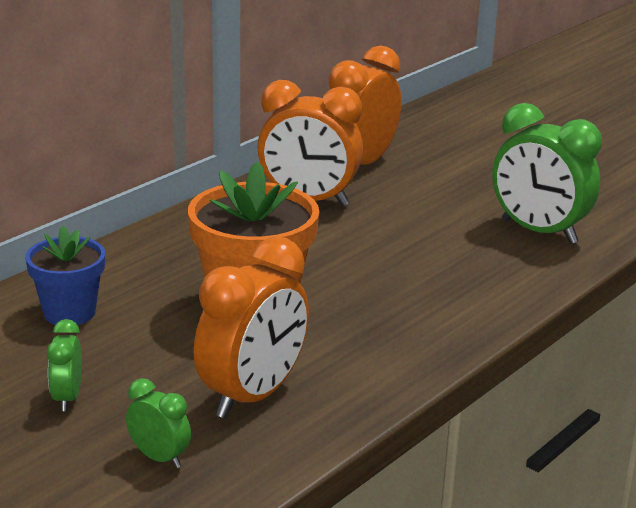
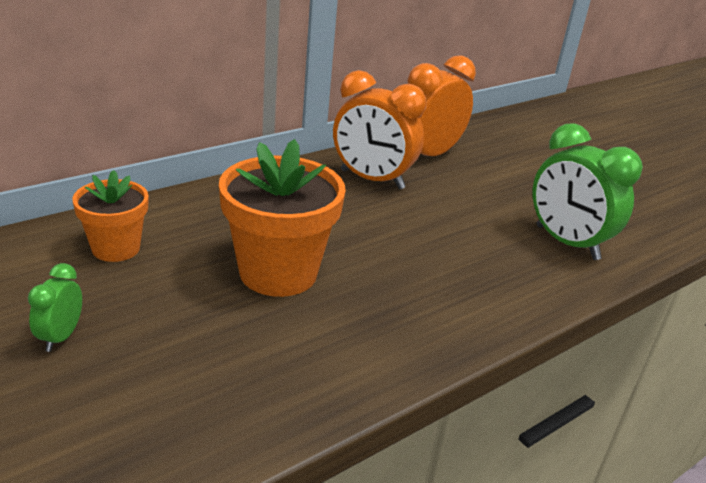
camera: 10 degrees right, 5 degrees up
(69, 313) = (116, 248): blue flower pot -> orange flower pot
(159, 458) = (106, 425): green clock -> none
(252, 396) = (232, 369): orange clock -> none

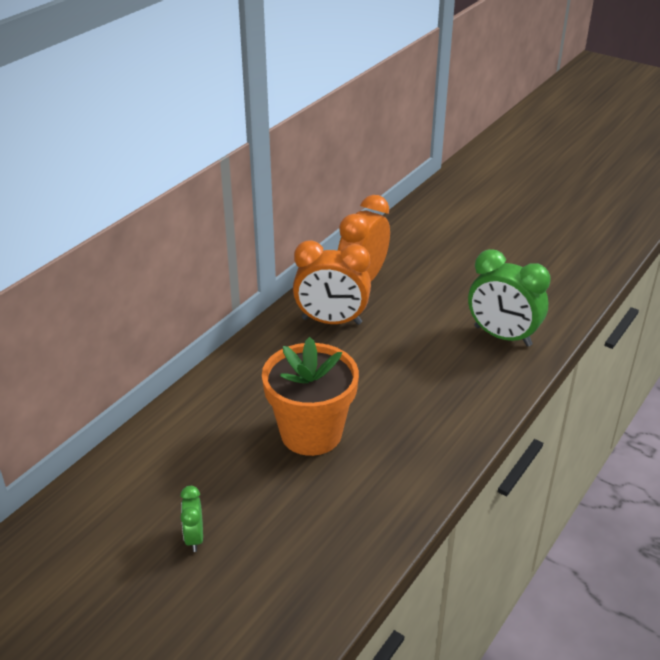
camera: 15 degrees left, 5 degrees up
(116, 248) = (179, 453): orange flower pot -> none

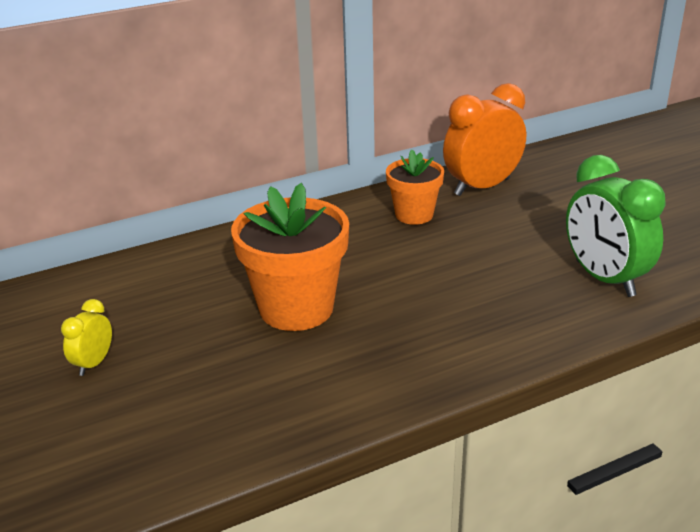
camera: 30 degrees right, 5 degrees down
(194, 538) = (94, 363): green clock -> yellow clock
(331, 321) = (414, 215): orange clock -> orange flower pot

